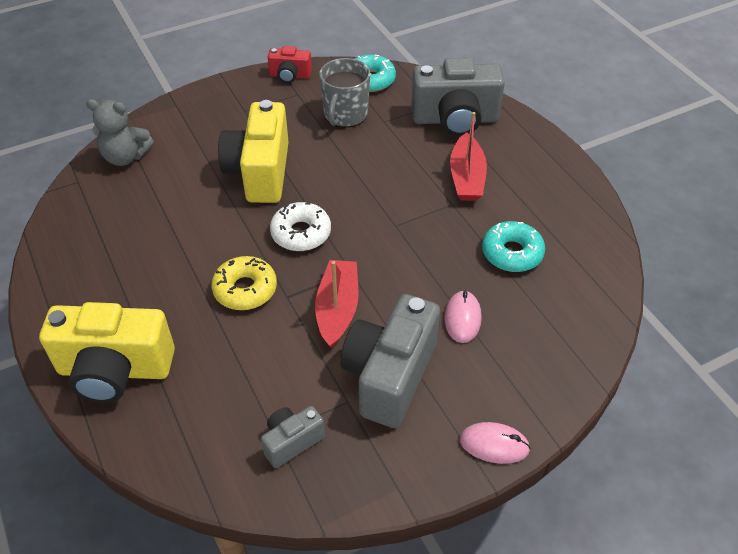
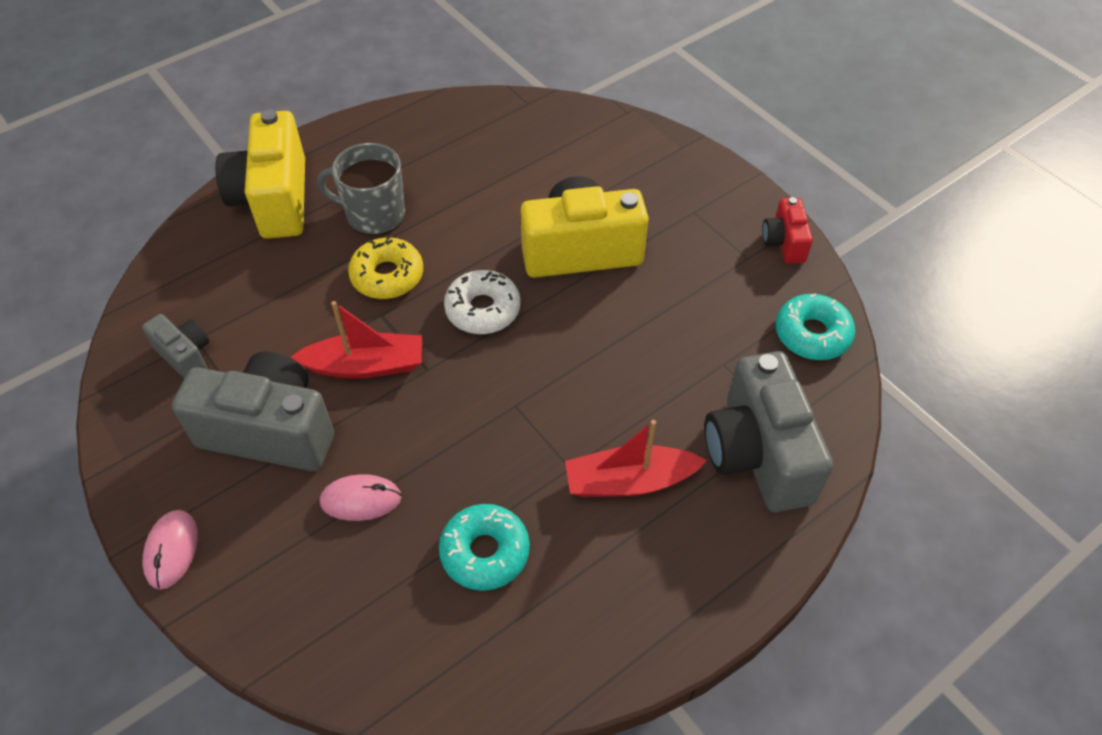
camera: 80 degrees right, 5 degrees up
(125, 157) = (576, 129): grey teddy bear -> none
(345, 115) = (721, 317): grey mug -> grey mug (374, 214)

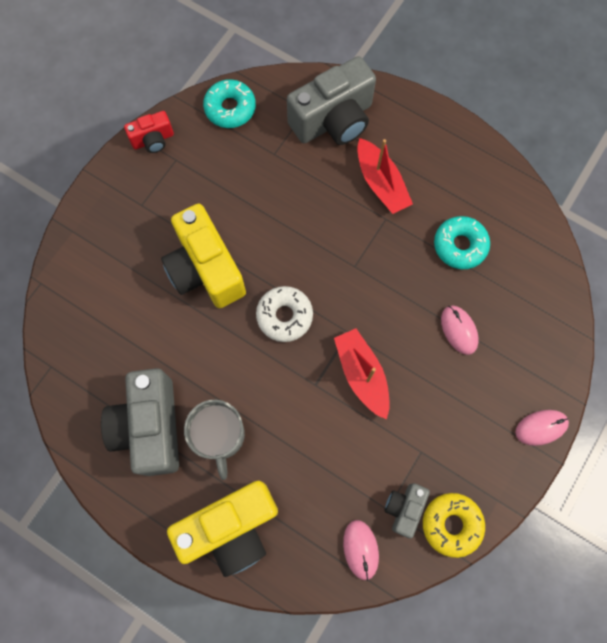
camera: 110 degrees left, 20 degrees up
(173, 300) = (360, 549): none -> pink mouse
(270, 431) = (437, 412): grey camera -> grey camera (150, 427)
(387, 276) = (278, 397): yellow donut -> yellow donut (451, 524)

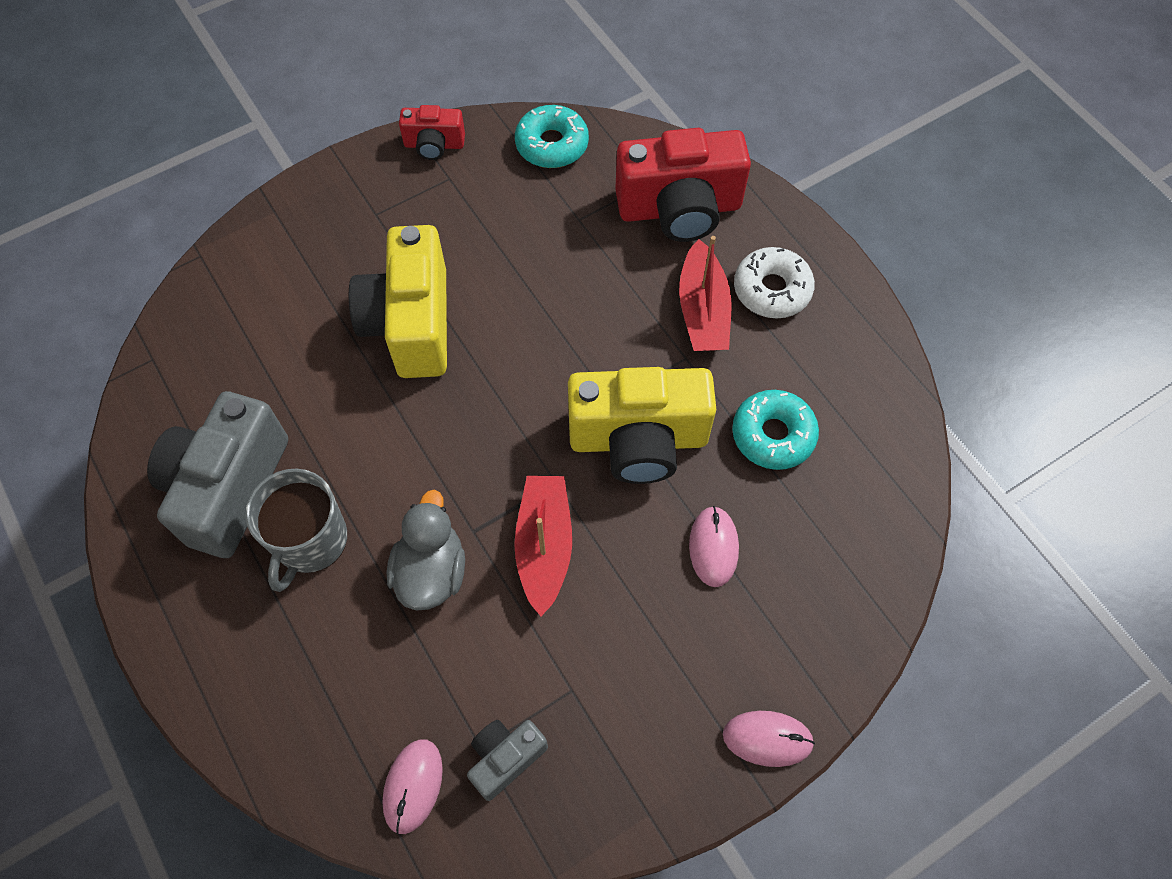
camera: 25 degrees right, 10 degrees down
(231, 528) = (255, 669): yellow camera -> yellow camera (638, 440)
(284, 316) = (481, 424): white donut -> white donut (772, 290)
(303, 420) = (431, 571): none -> grey duck
(333, 120) = (679, 209): grey camera -> red camera
(451, 524) = (562, 815): yellow donut -> none

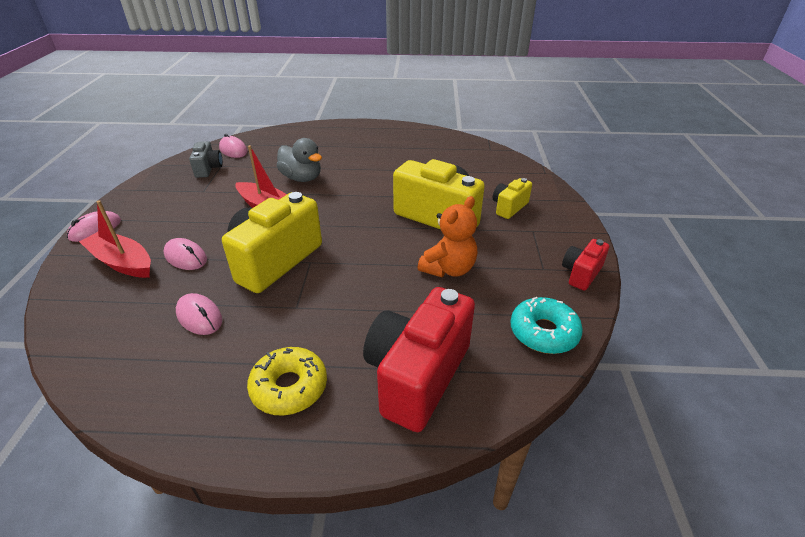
camera: 125 degrees right, 25 degrees down
(228, 488) = (403, 149): grey camera -> none
(310, 541) = (355, 158): grey mug -> none
(334, 258) = (509, 207): none -> yellow camera
(515, 259) = (448, 269): none -> orange teddy bear
(703, 310) = (318, 335): red boat -> red boat (122, 262)
(772, 290) = (289, 387): white donut -> yellow donut
(773, 435) = (199, 316): turquoise donut -> pink mouse

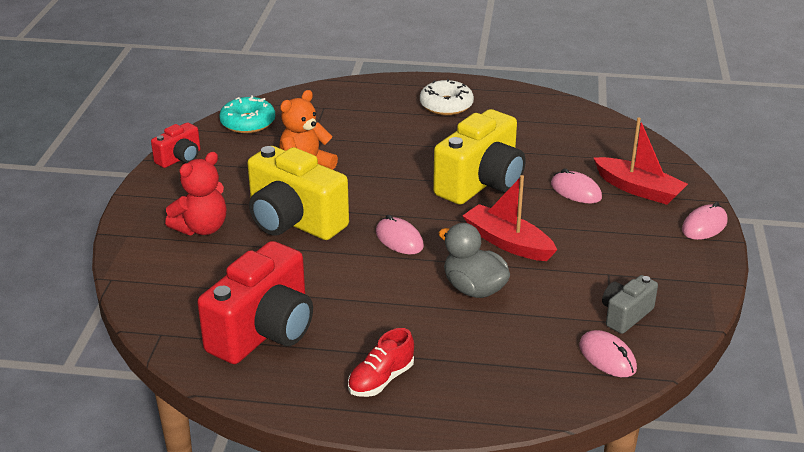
camera: 175 degrees left, 5 degrees down
(199, 316) = (532, 144): pink mouse -> pink mouse (399, 239)
(208, 169) = (625, 315): grey camera -> grey camera turned 45 degrees clockwise
(289, 387) = (446, 105): yellow donut -> white donut
(361, 137) = (381, 380): none -> red shoe
(417, 375) = (355, 106): red camera -> red camera (264, 331)
(509, 207) = (202, 228): yellow camera -> red teddy bear

